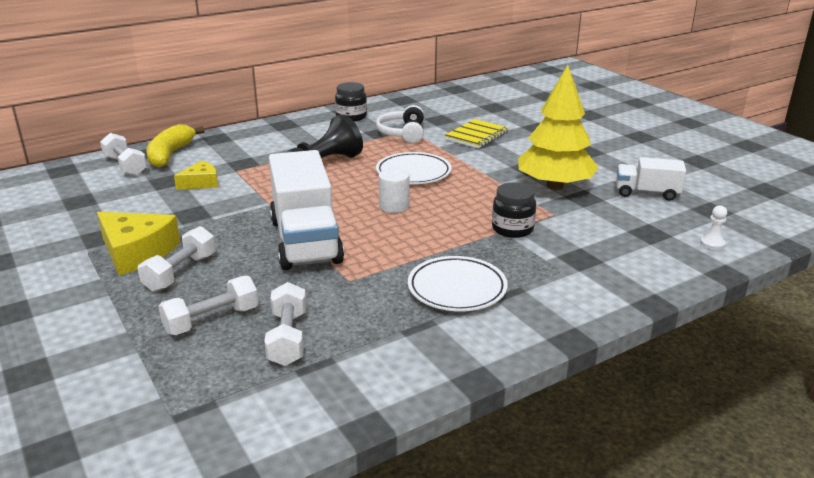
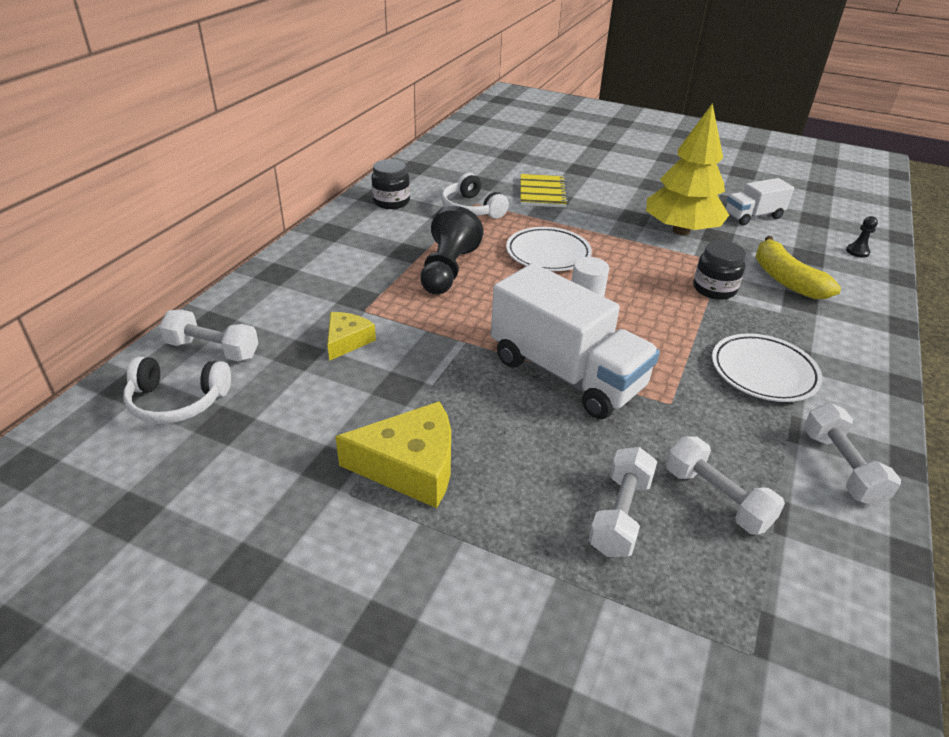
camera: 35 degrees left, 10 degrees up
(73, 184) = (177, 401): none -> white headphones
(170, 154) = (249, 314): yellow banana -> yellow banana (785, 280)
(180, 273) = (500, 471): white dumbbell -> white dumbbell (841, 467)
(712, 243) = (857, 252): white pawn -> black pawn

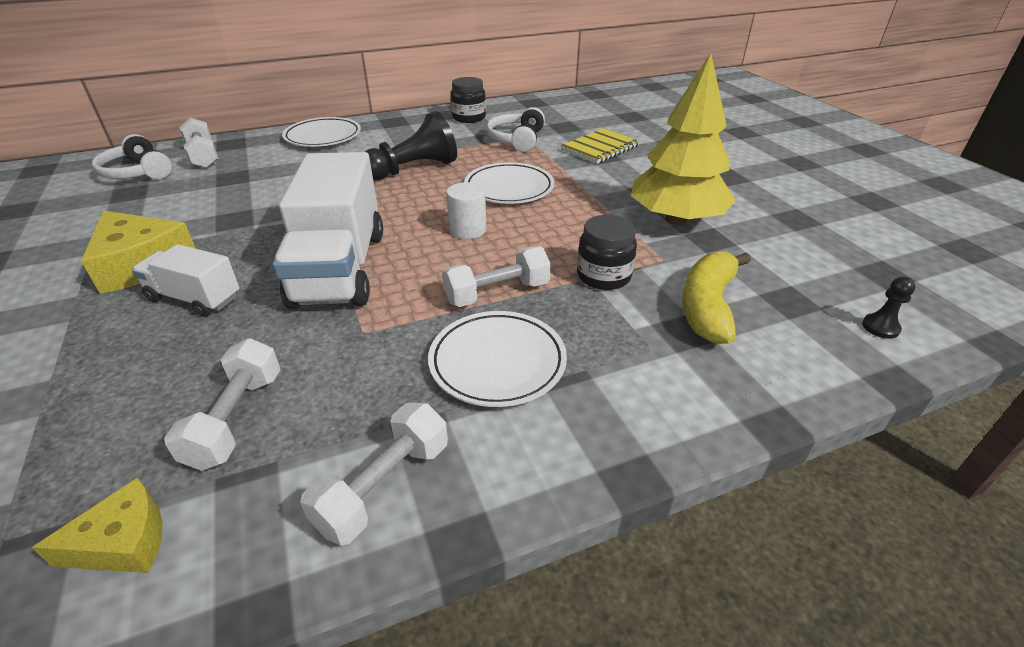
camera: 45 degrees right, 0 degrees up
(296, 274) = (323, 137): none -> white plate
(347, 341) = (267, 182): yellow cheese -> yellow cheese (123, 542)
(620, 515) = (160, 375): white dumbbell -> white dumbbell (497, 293)
(753, 216) = (795, 240): white truck -> white truck (194, 298)

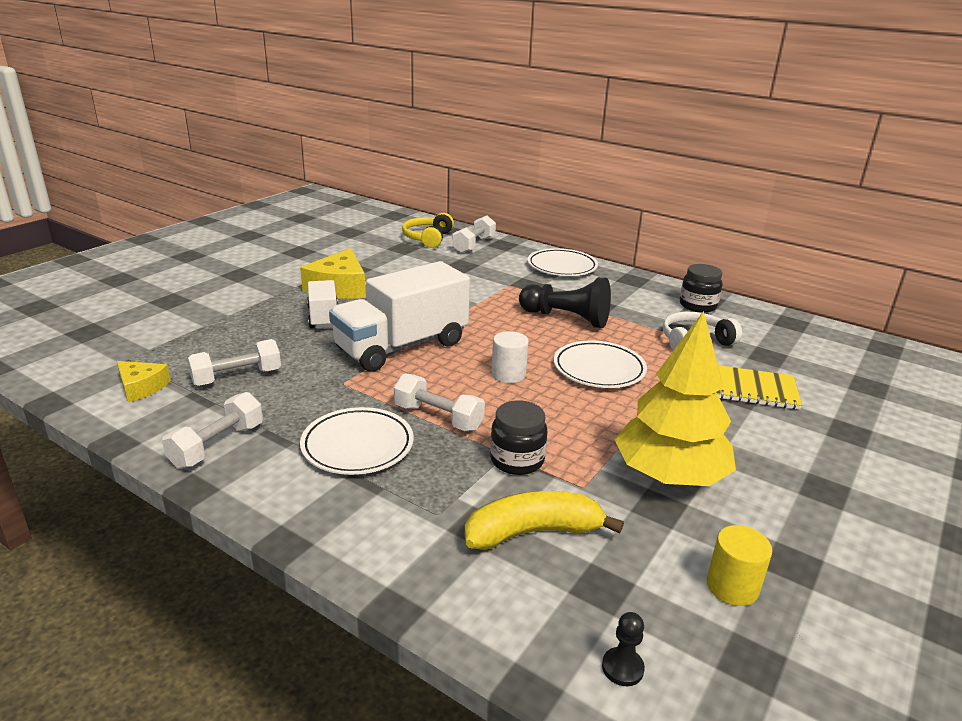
camera: 55 degrees right, 10 degrees down
(137, 172) = (428, 238): white headphones -> yellow headphones
(384, 486) = (217, 445): white dumbbell -> white dumbbell turned 60 degrees counterclockwise
(810, 249) = (732, 587): none -> yellow cylinder

